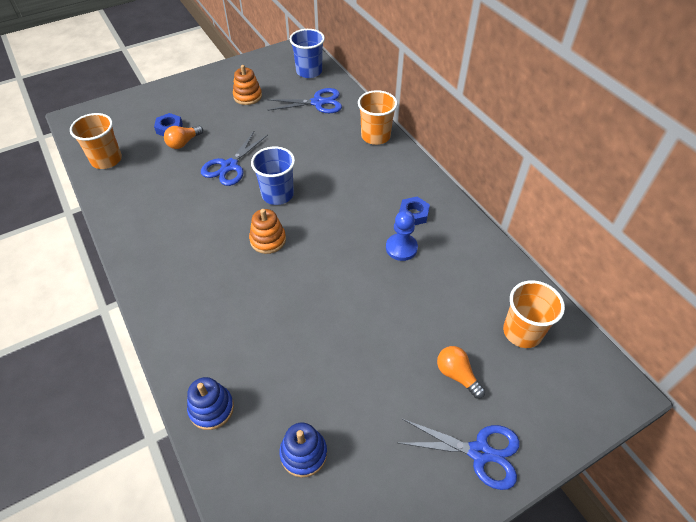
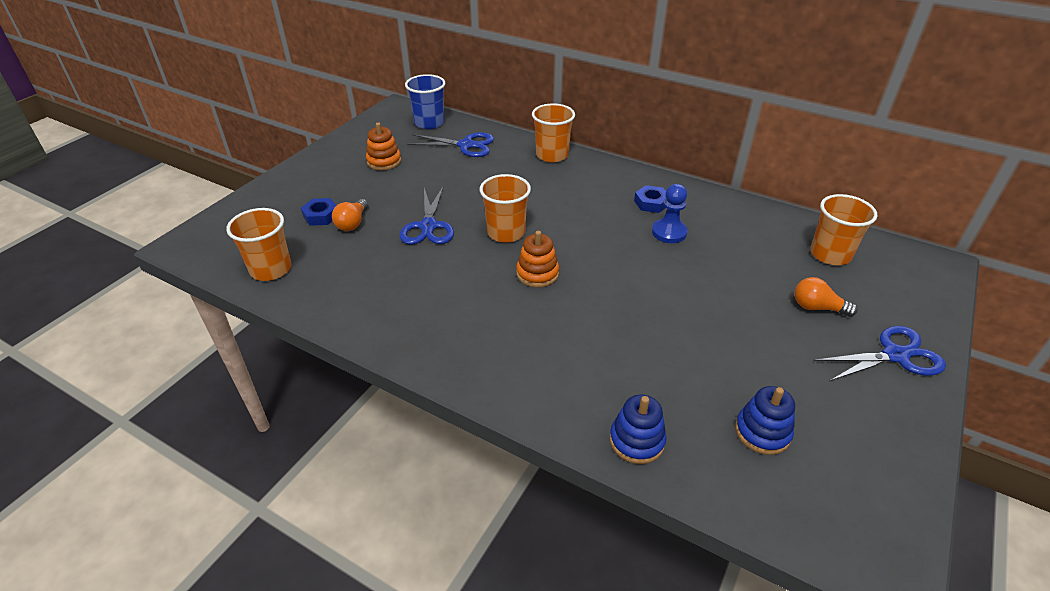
camera: 30 degrees left, 10 degrees down
(277, 194) = (506, 232): blue cup -> orange cup
(318, 102) = (466, 145): blue scissors -> blue scissors turned 45 degrees clockwise

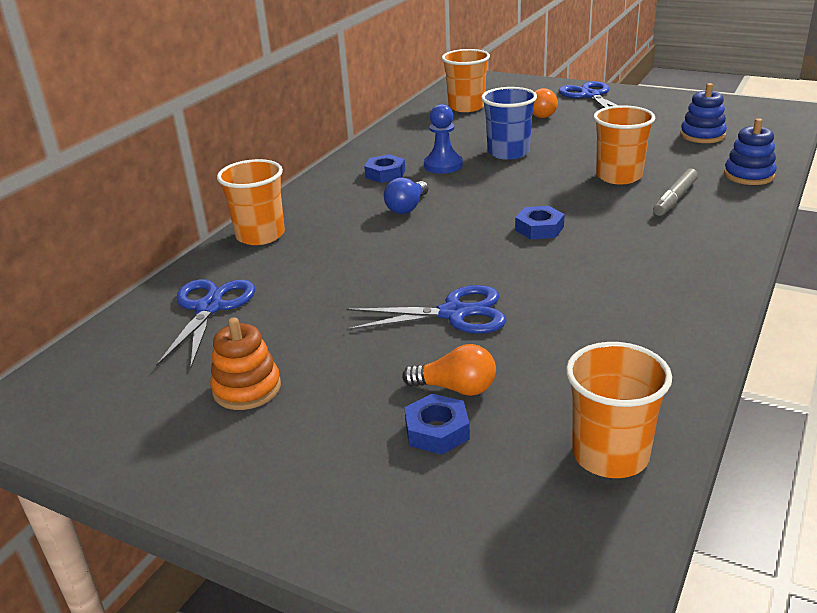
camera: 90 degrees left, 10 degrees down
(429, 123) = (107, 357): blue cup -> blue cup (508, 152)
(506, 232) = (459, 253): orange cup -> orange cup (619, 176)
(537, 273) = (539, 228): orange stacking toy -> blue nut
(583, 365) = (675, 199): none -> grey marker
(586, 212) = (407, 207): none -> blue light bulb

